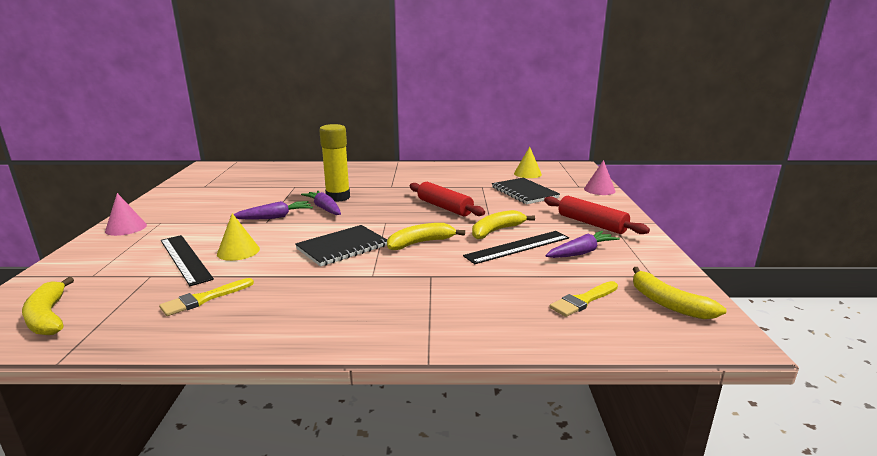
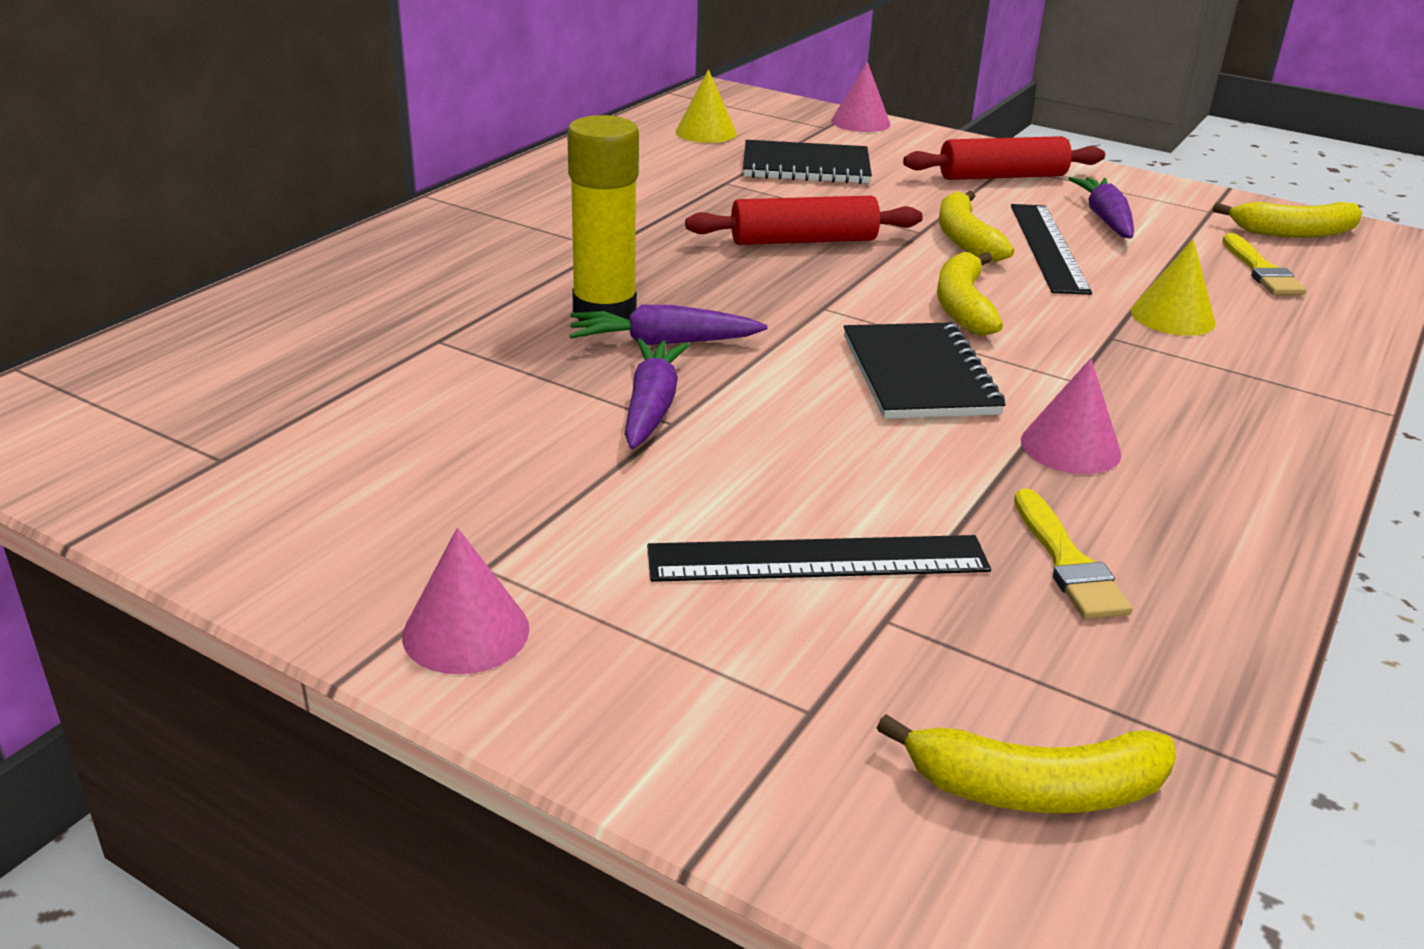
camera: 60 degrees left, 10 degrees up
(238, 251) = (833, 486): yellow cone -> yellow cone (1172, 317)
(304, 284) = (1070, 447): none -> pink cone

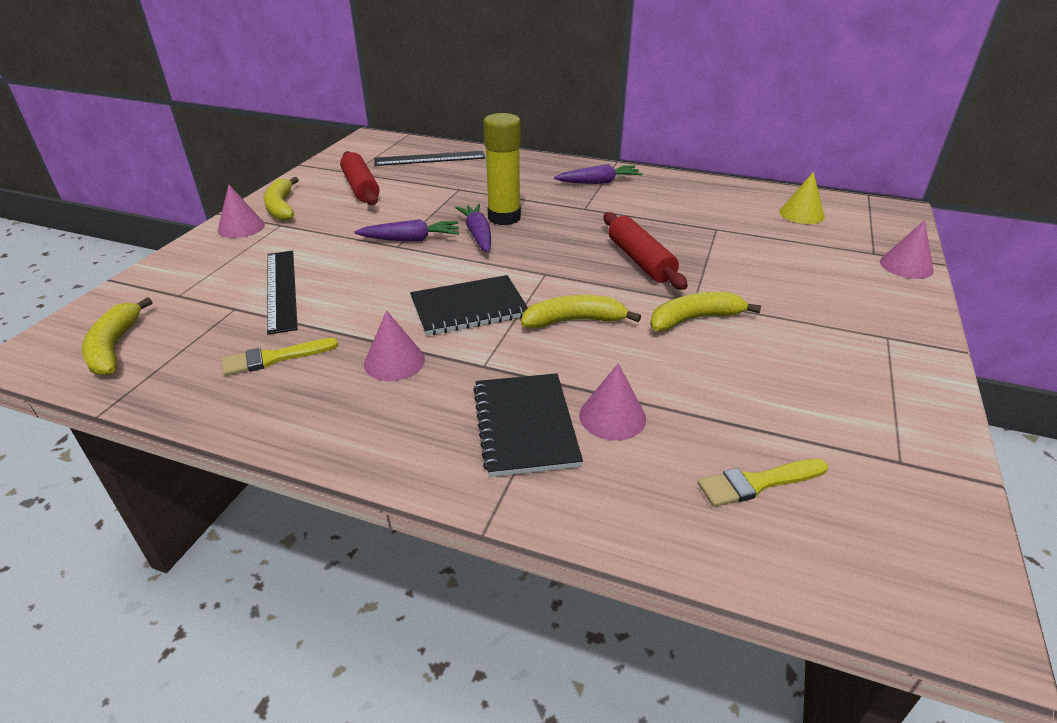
camera: 80 degrees right, 5 degrees up
(806, 166) = (776, 252): black notebook -> black notebook (525, 426)
(1002, 176) = (854, 334): red rolling pin -> red rolling pin (361, 188)
(1047, 247) = (710, 356): black ruler -> black ruler (430, 158)
(1105, 219) = (804, 389): purple carrot -> purple carrot (599, 182)
(1172, 317) = (612, 416): yellow cone -> pink cone
(1294, 232) = (895, 524): yellow banana -> yellow banana (281, 207)

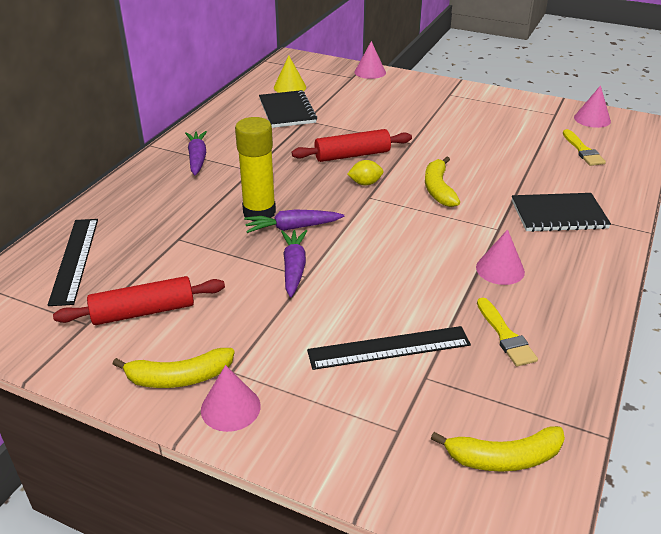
camera: 85 degrees left, 0 degrees up
(469, 308) = (422, 234): black notebook -> black notebook (287, 111)
(575, 270) = (365, 183): none -> yellow lemon
(612, 416) = (542, 184): pink cone -> pink cone (592, 119)
(694, 319) = (434, 146): yellow banana -> none

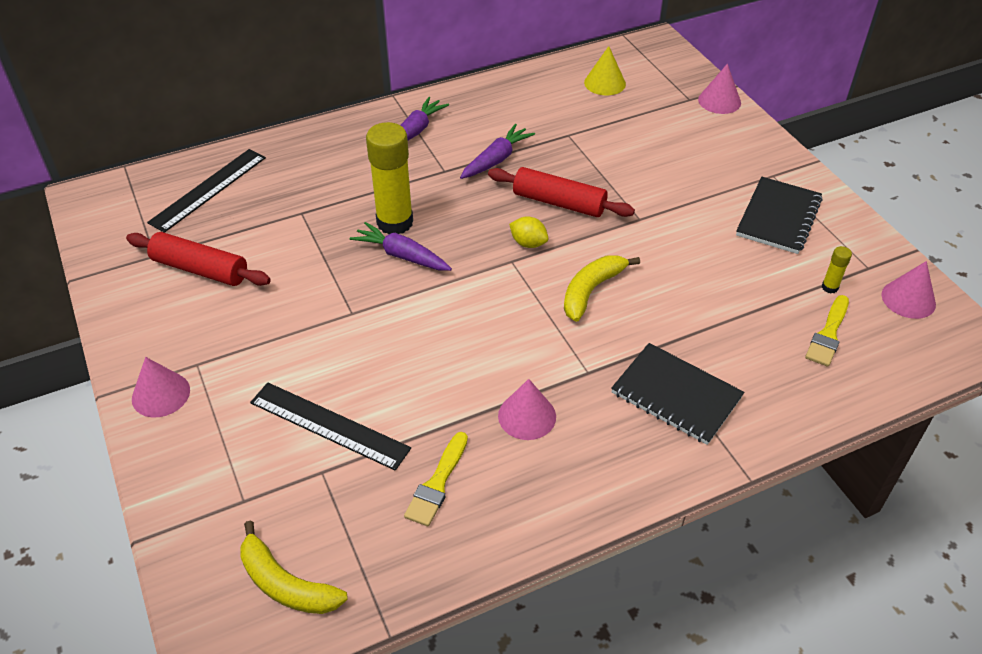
camera: 40 degrees right, 10 degrees up
(179, 377) = (158, 344): yellow banana -> none
(287, 111) = (563, 114): black notebook -> black notebook (778, 217)
(294, 268) = (353, 298): purple carrot -> purple carrot (496, 159)
(552, 130) = (829, 287): none -> yellow glue stick

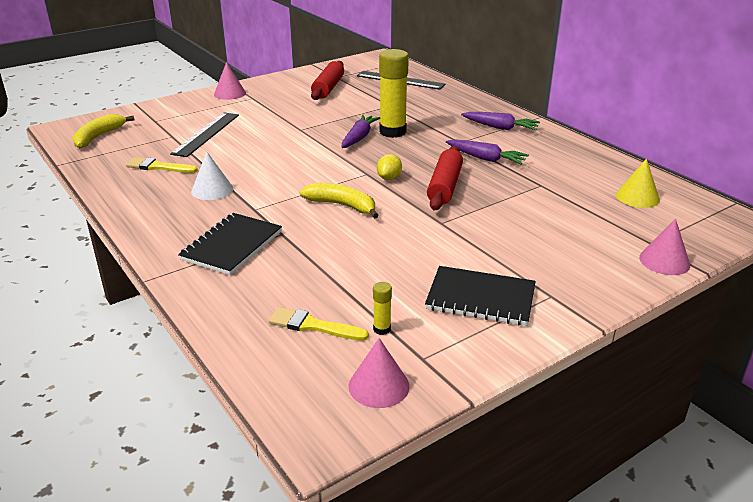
camera: 80 degrees right, 15 degrees down
(527, 416) = (212, 190): pink cone -> white cone

